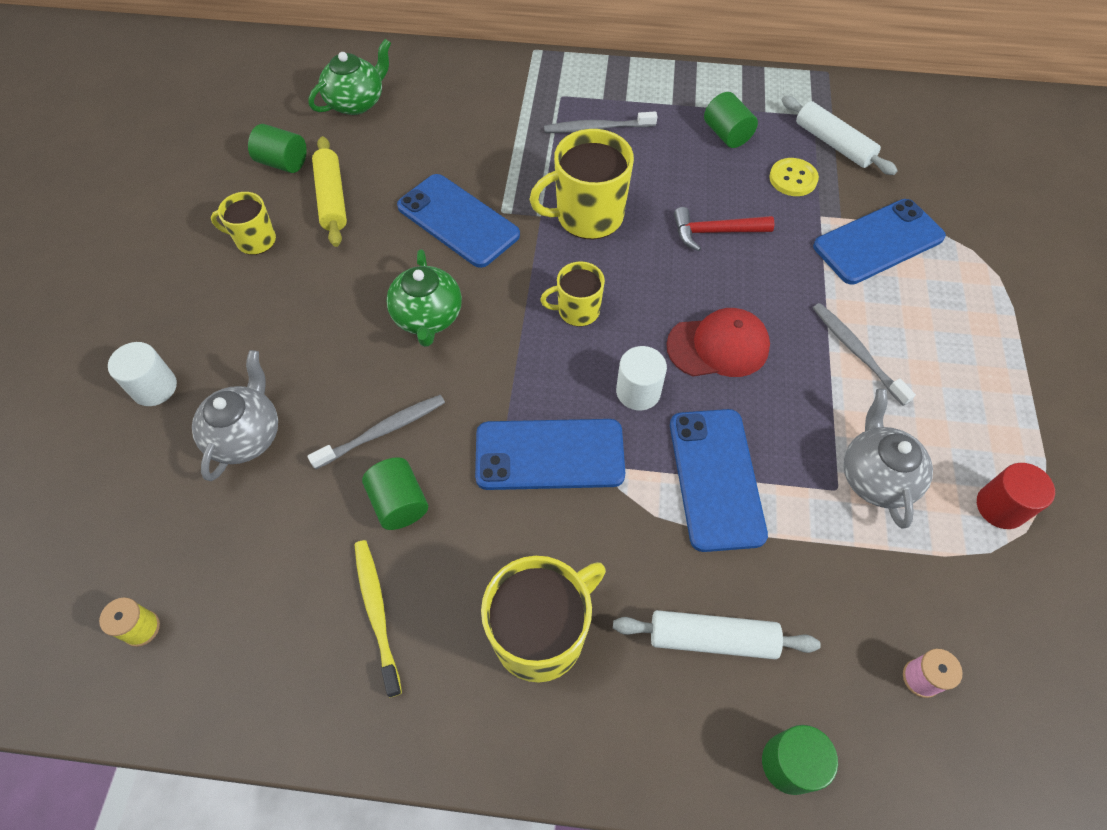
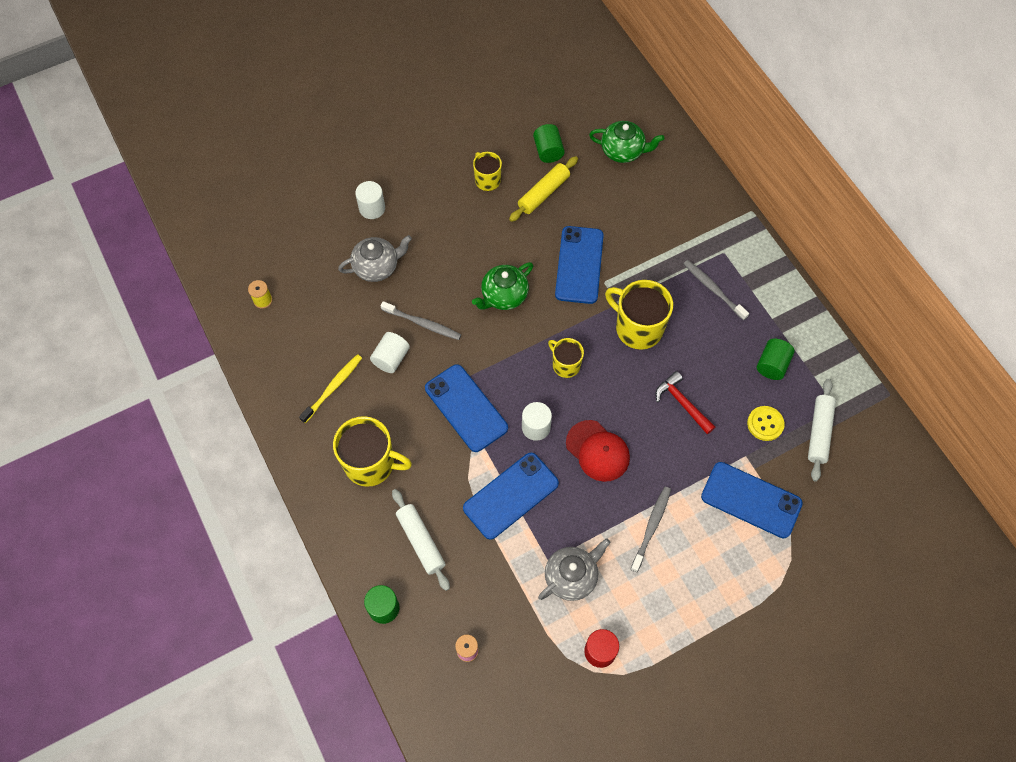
camera: 55 degrees right, 5 degrees up
(399, 503) = (391, 358): green cylinder -> white cylinder

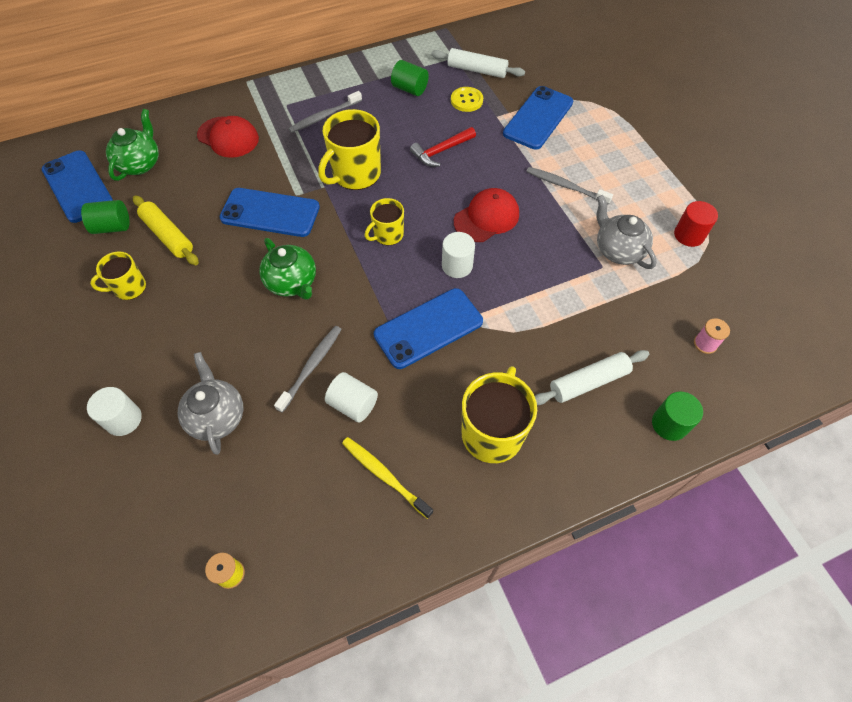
camera: 85 degrees left, 5 degrees down
(511, 495) = (534, 293): blue phone -> blue phone (78, 186)
(669, 212) = (228, 137): none -> red cap

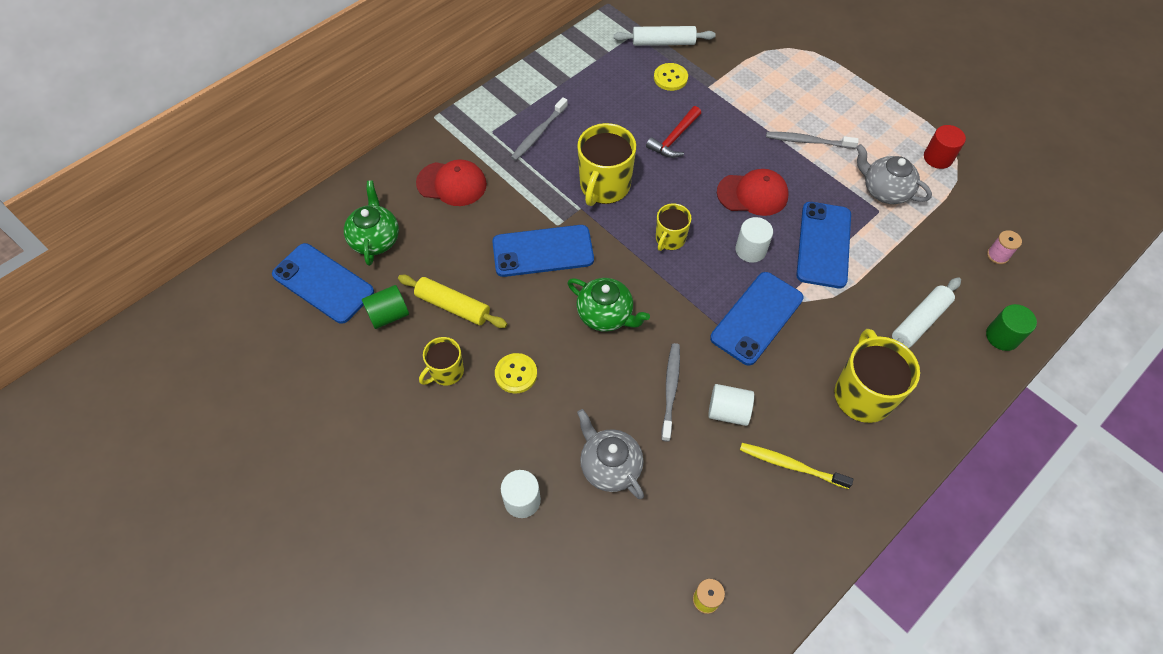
camera: 20 degrees left, 0 degrees up
(185, 308) = (516, 374): none -> yellow button
(410, 89) = (608, 80): green cylinder -> none
(486, 218) = (752, 194): red cap -> red cap turned 60 degrees clockwise
(538, 118) = (748, 78): blue phone -> blue phone (823, 245)

